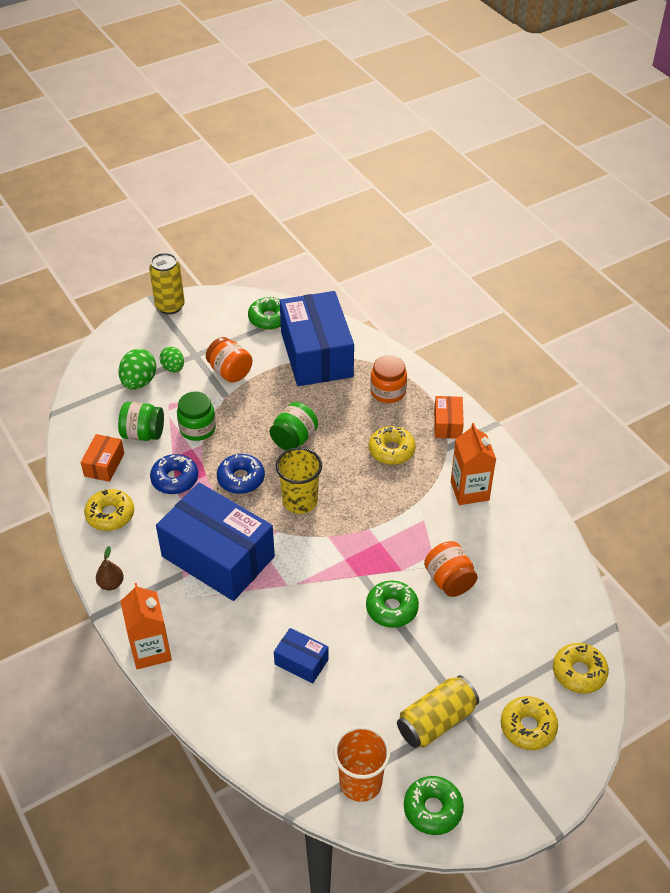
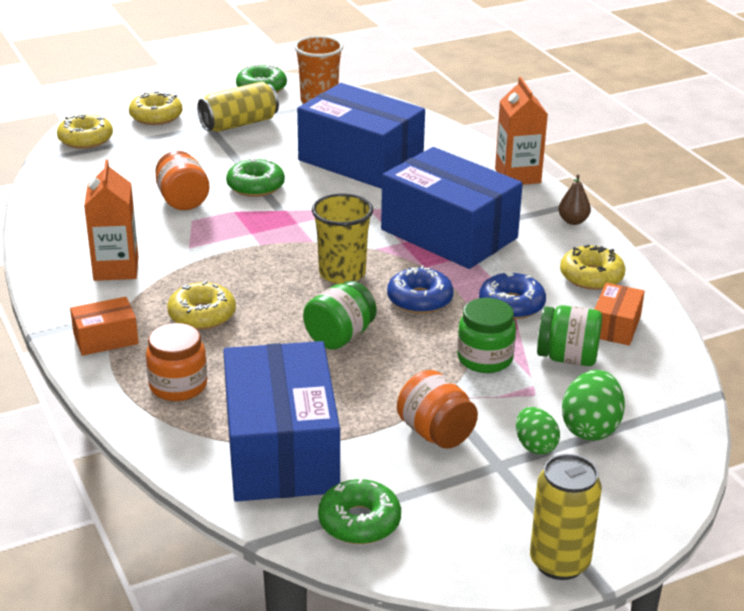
camera: 175 degrees left, 15 degrees down
(301, 662) = (360, 160): blue box -> blue box, size x2.24
(447, 424) = (105, 339): orange box -> orange box turned 60 degrees clockwise

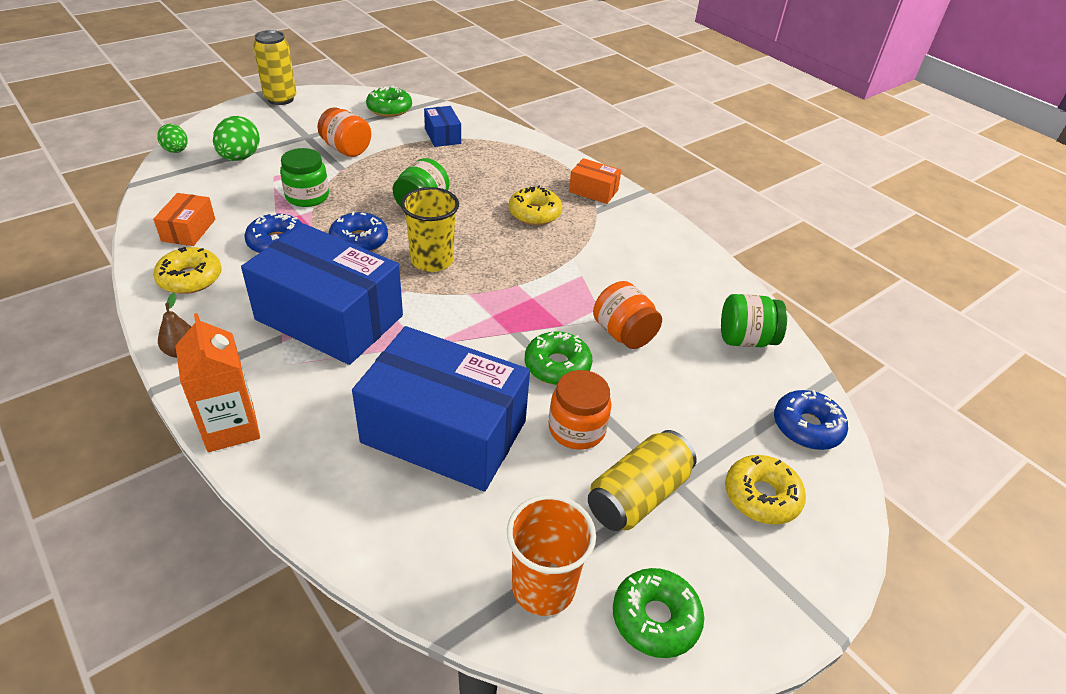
camera: 165 degrees right, 10 degrees up
(85, 139) = (807, 427): yellow donut -> blue donut
(105, 339) = (593, 191): orange box -> orange box turned 60 degrees clockwise
(116, 268) = (629, 247): orange carton -> none
(178, 386) = (523, 165): orange jar -> orange jar (576, 429)
(281, 450) = (442, 136): blue box -> blue box, size x0.45
(535, 446) = (281, 146): green egg -> green egg (176, 151)
(567, 358) = (240, 202): green jar -> green jar (745, 339)

